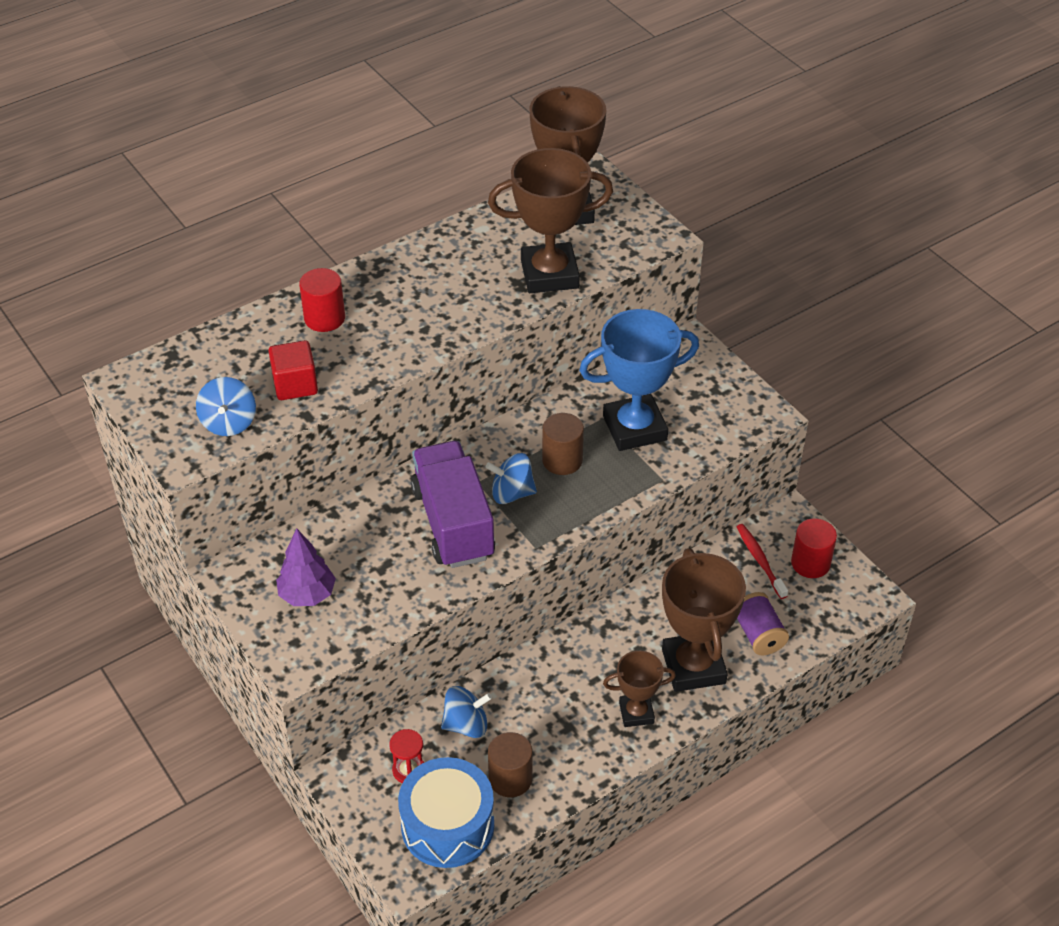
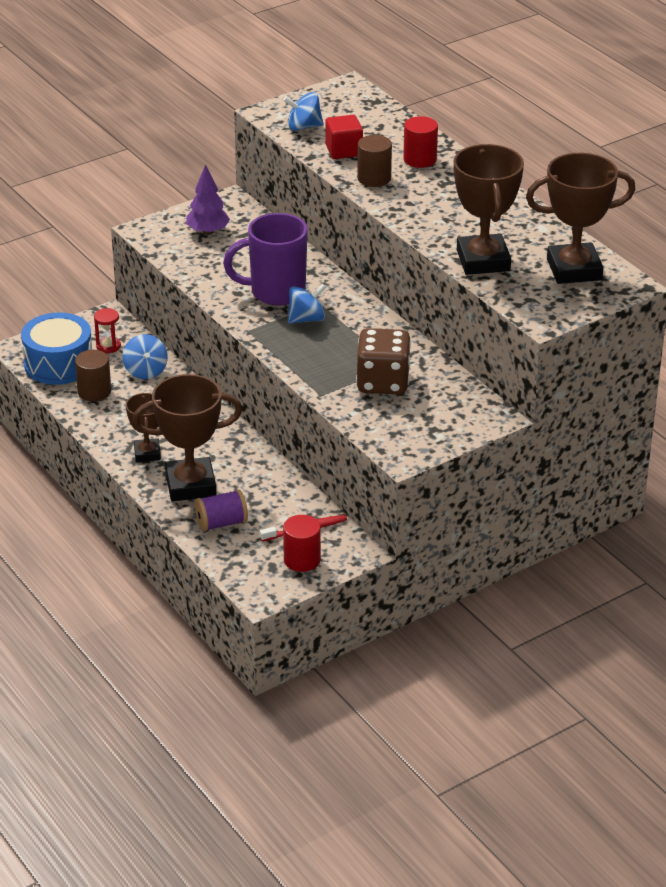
camera: 90 degrees right, 10 degrees down
(453, 523) = (275, 292): purple truck -> purple mug
(512, 493) = (306, 319): blue spinning top -> blue spinning top turned 60 degrees clockwise
(562, 460) = (343, 344): brown cylinder -> brown cylinder (374, 178)
(634, 428) = (383, 382): blue trophy -> brown dice

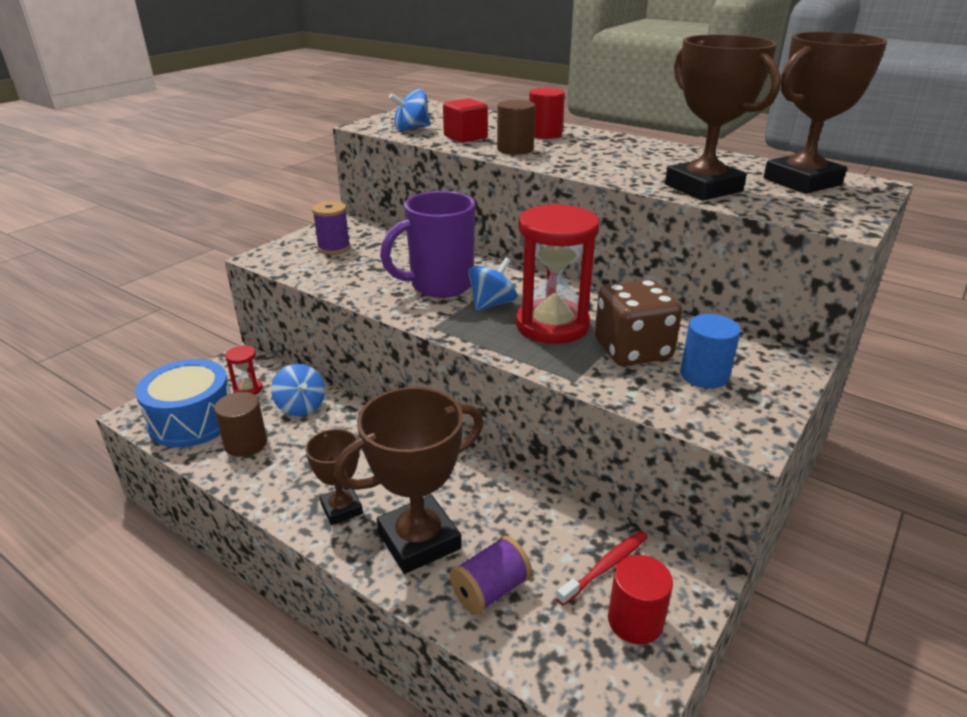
camera: 20 degrees left, 5 degrees down
(208, 232) = (334, 248): purple tree -> purple spool
(339, 348) = (552, 325): none -> red hourglass
(417, 412) = (704, 375): none -> blue cylinder

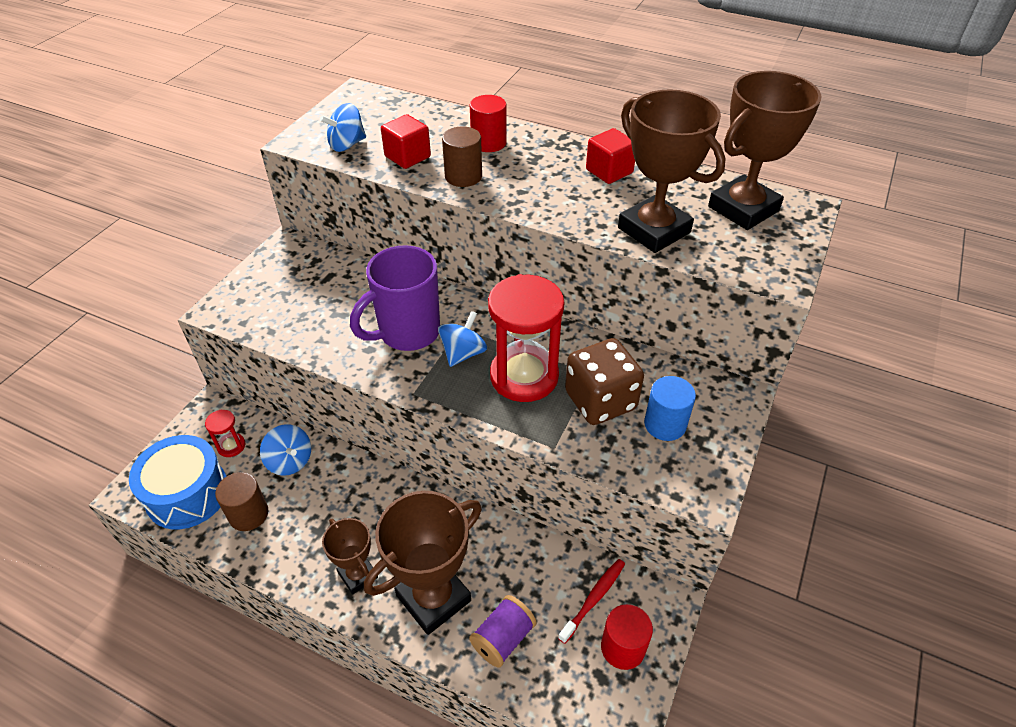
camera: 10 degrees left, 15 degrees up
(334, 248) = (288, 288): purple spool -> none
(661, 154) = (609, 171): none -> red cube

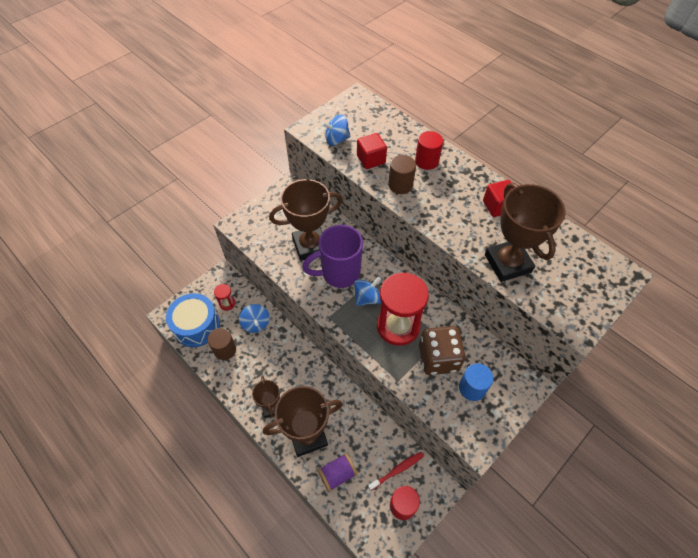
camera: 20 degrees right, 10 degrees up
(743, 209) = (577, 263): brown trophy -> brown trophy (310, 246)

